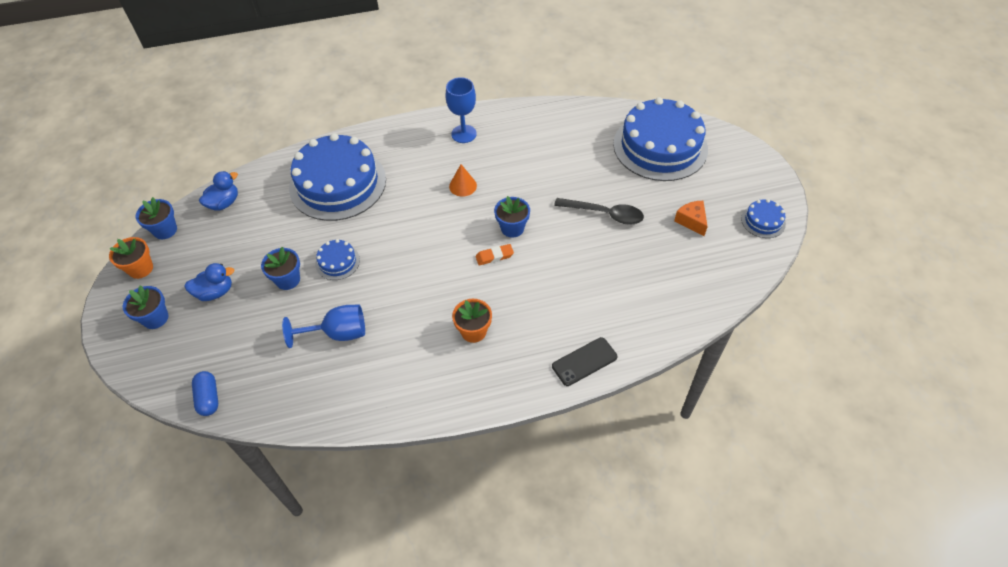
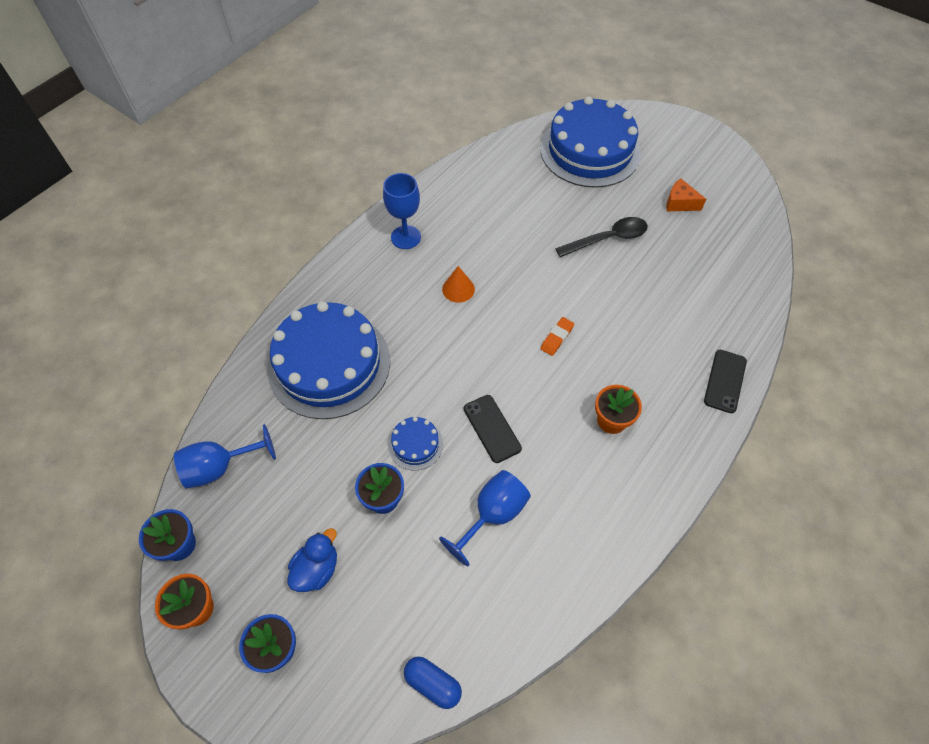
camera: 40 degrees left, 5 degrees up
(224, 203) = (220, 467): blue duck -> blue goblet
(392, 283) = (492, 428): none -> black phone
(512, 228) = (545, 301): blue flower pot -> none
(763, 221) = (729, 170): blue cake -> none

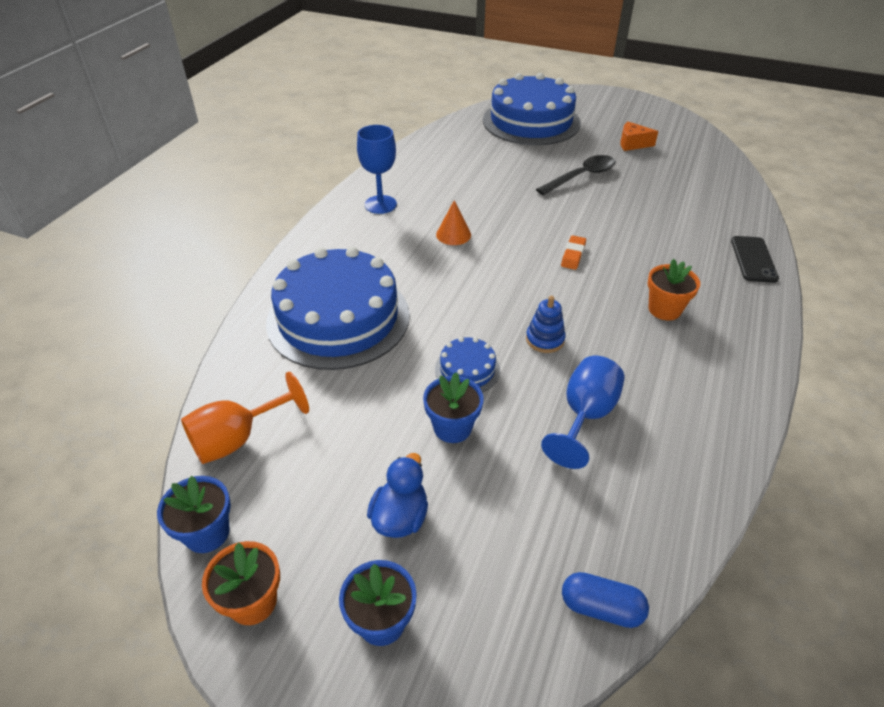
camera: 15 degrees left, 15 degrees down
(220, 467) = (238, 438): blue goblet -> orange goblet
(492, 428) = (545, 339): black phone -> blue stacking toy

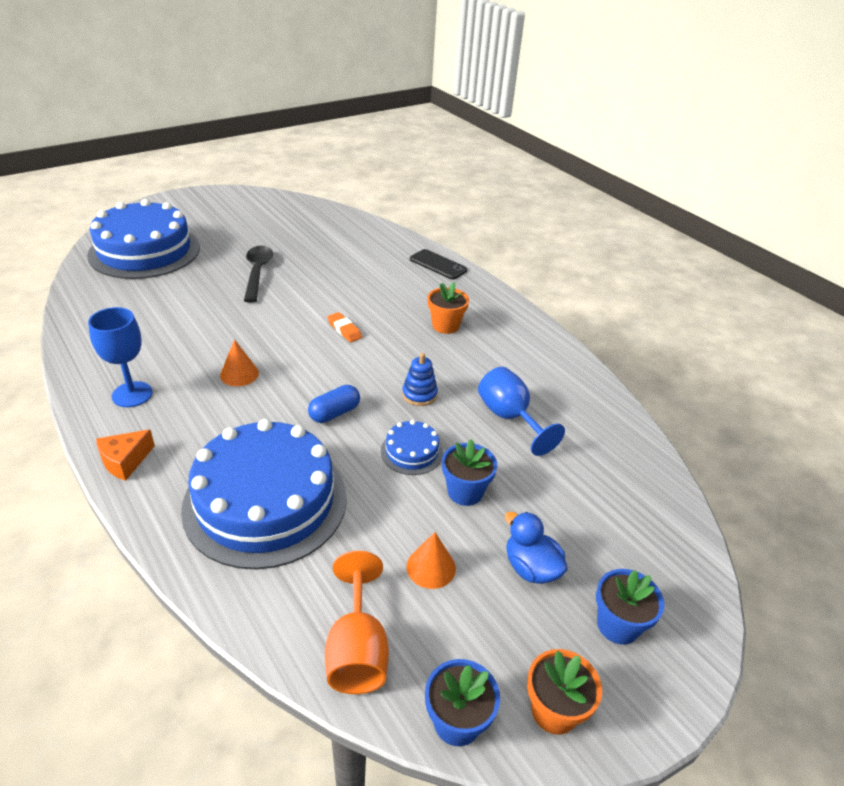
camera: 60 degrees left, 5 degrees down
(347, 444) = (431, 567): none -> orange cone
(601, 608) = (665, 499): blue capsule -> blue capsule (334, 413)
(632, 144) = (252, 229): orange cheese -> orange cheese (125, 461)

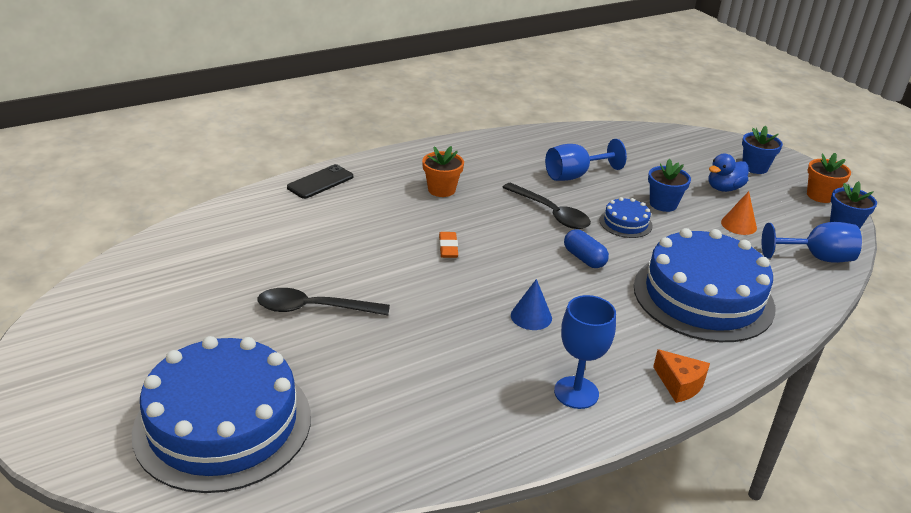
camera: 85 degrees left, 5 degrees down
(239, 374) = (531, 316): orange cone -> blue cone
(344, 330) = (448, 248): orange eraser -> orange eraser turned 60 degrees counterclockwise
(357, 650) = (816, 258): orange goblet -> blue goblet
(419, 394) = (551, 213): blue stacking toy -> black spoon

